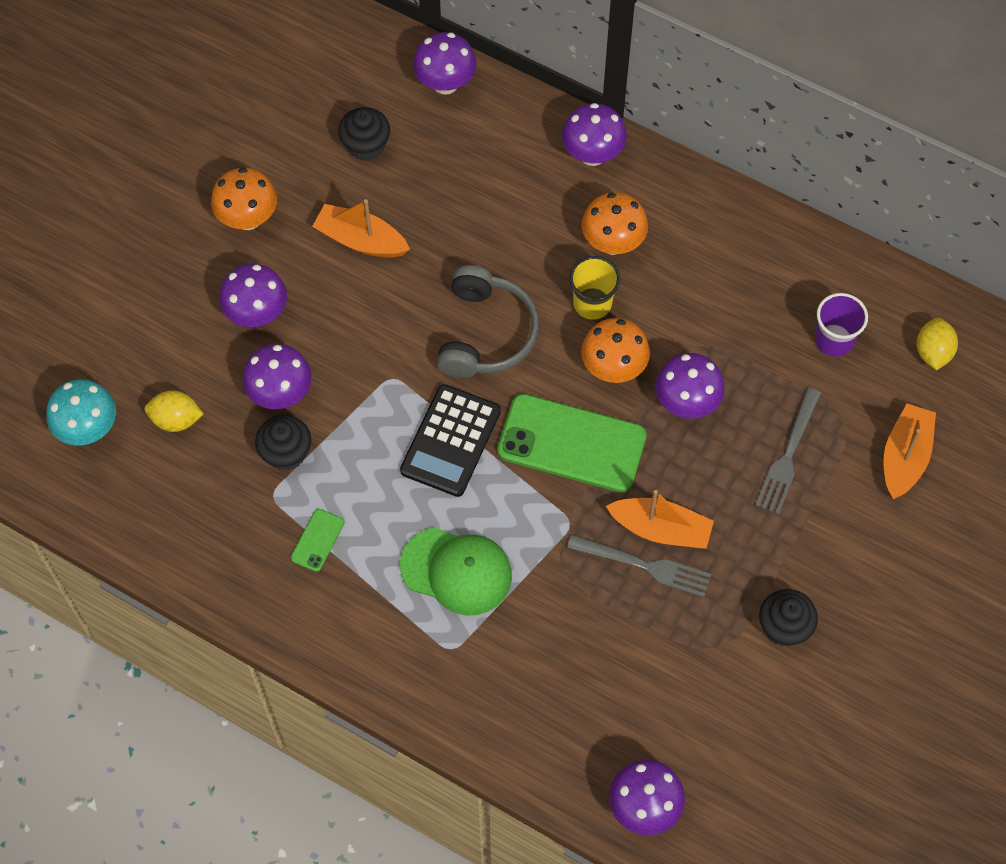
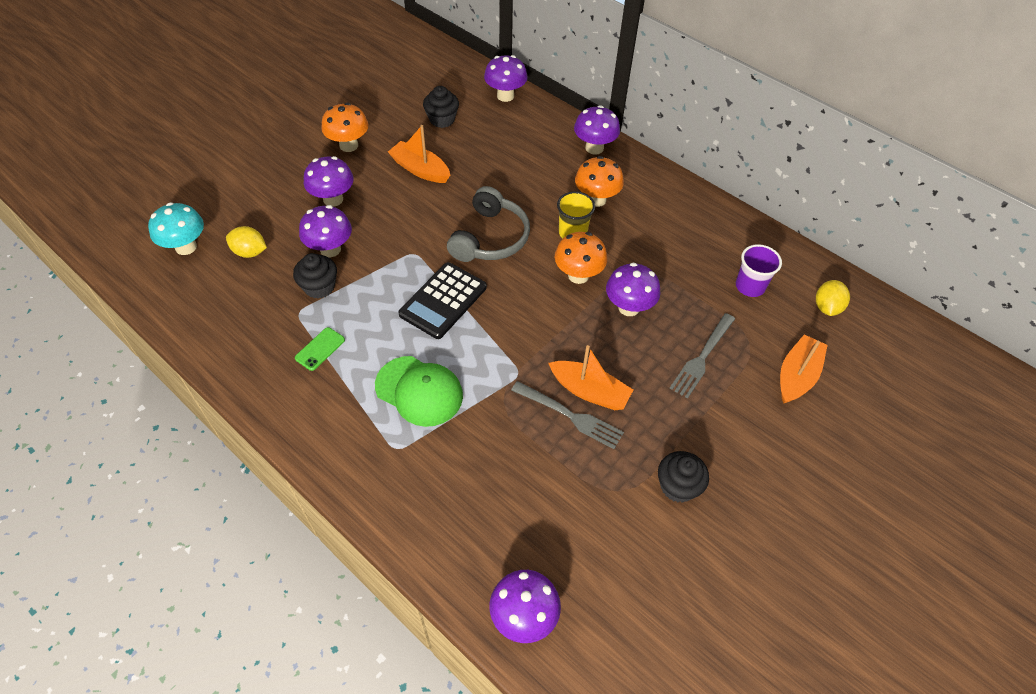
camera: 10 degrees right, 10 degrees down
(572, 443) = (534, 319): green phone -> none

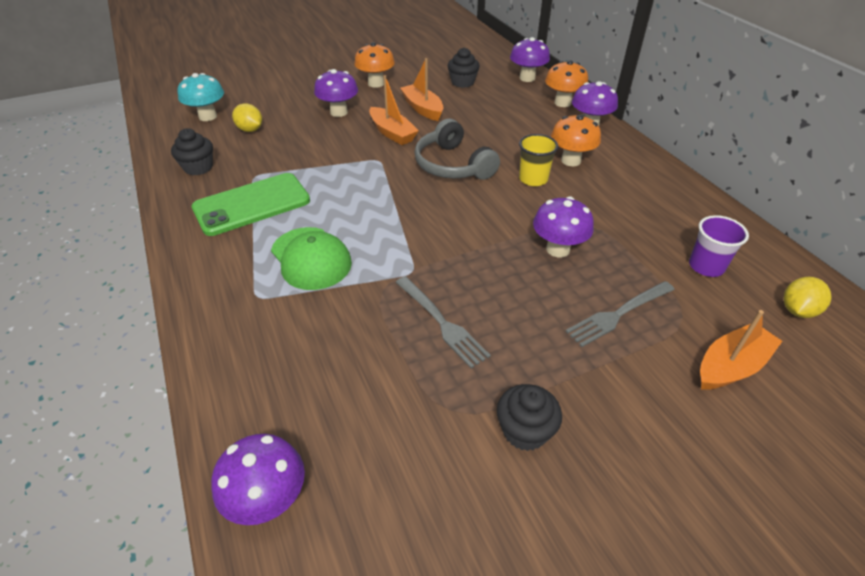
camera: 25 degrees right, 10 degrees down
(319, 287) = (284, 163): black cupcake -> black cupcake (198, 167)
(320, 349) = (252, 204): green phone -> green phone, size x2.31
(330, 249) = (312, 142): purple mushroom -> none
(443, 301) = (380, 198): black calculator -> none
(490, 238) = (452, 165): grey headphones -> grey headphones turned 105 degrees clockwise
(578, 275) = (520, 211): orange mushroom -> orange mushroom (562, 103)
(589, 391) = (475, 308): orange boat -> orange boat (392, 133)

